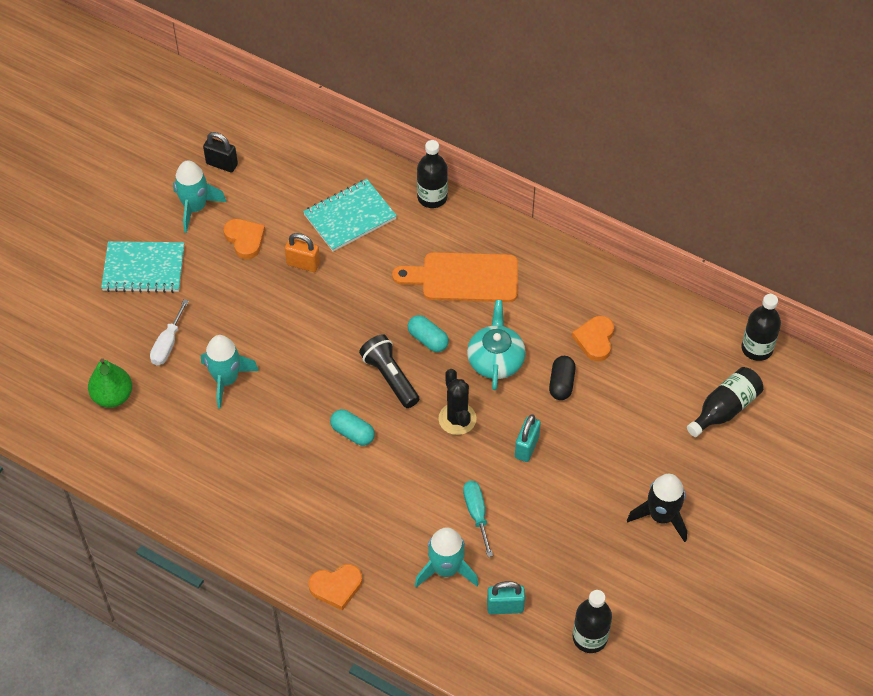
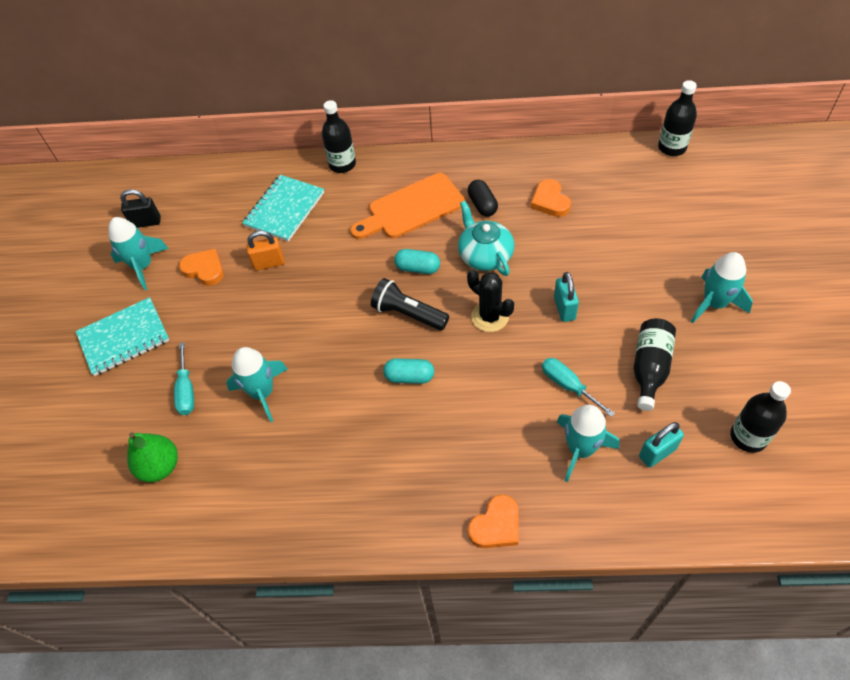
camera: 25 degrees left, 0 degrees up
(168, 344) = (186, 390): white screwdriver -> turquoise screwdriver
(561, 384) = (551, 245): black capsule -> black capsule (482, 205)
(661, 516) = (714, 303): black rocket -> turquoise rocket
(725, 409) = (688, 200): black bottle -> black bottle (649, 368)

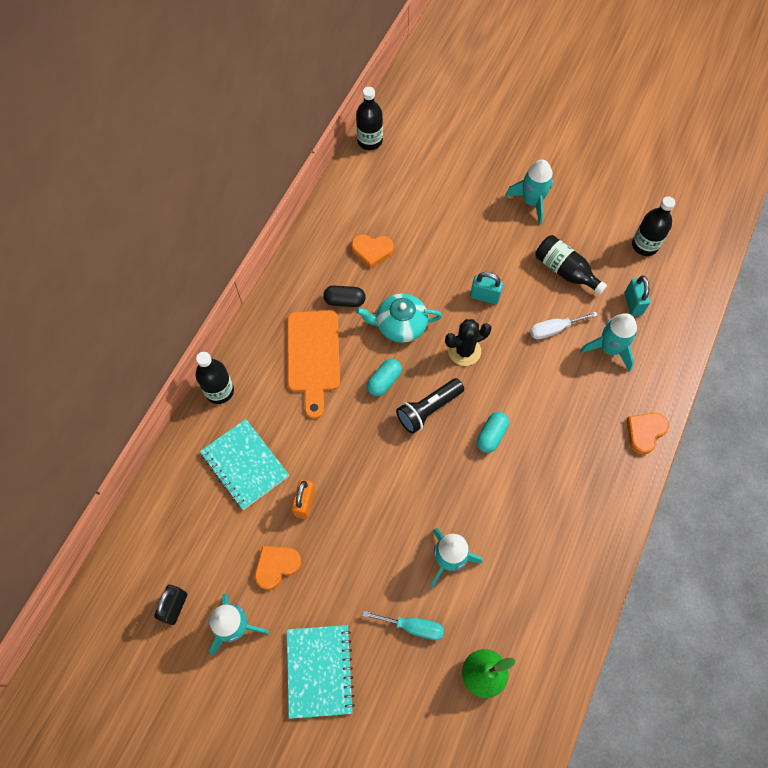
camera: 70 degrees left, 10 degrees up
(496, 525) = (645, 432): orange heart -> orange heart turned 120 degrees counterclockwise
(568, 385) = (554, 329): turquoise screwdriver -> white screwdriver

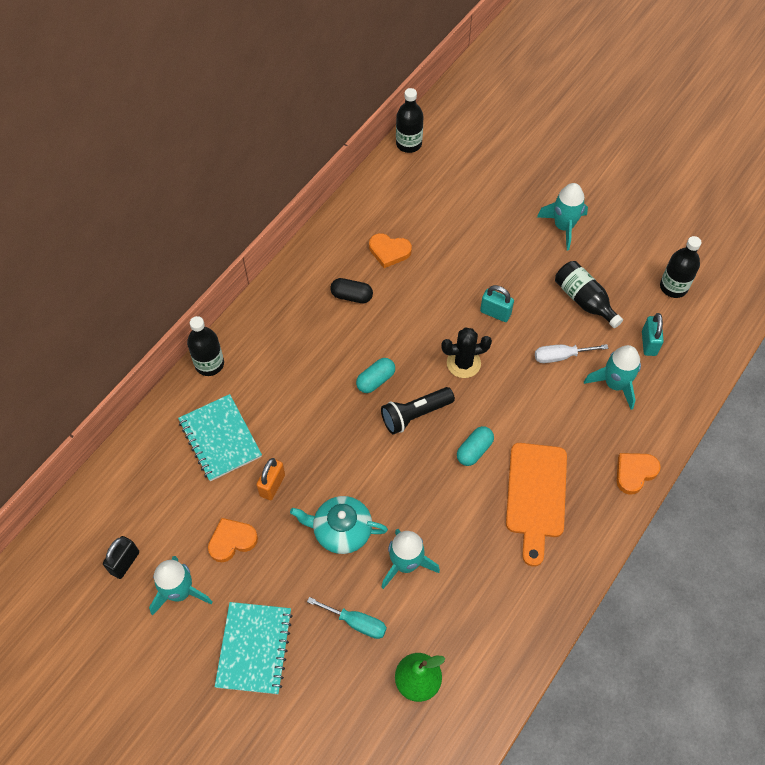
camera: 10 degrees right, 5 degrees down
(313, 356) = (309, 345): orange cutting board -> orange cutting board (536, 496)
(400, 325) = (403, 328): turquoise teapot -> turquoise teapot (341, 530)

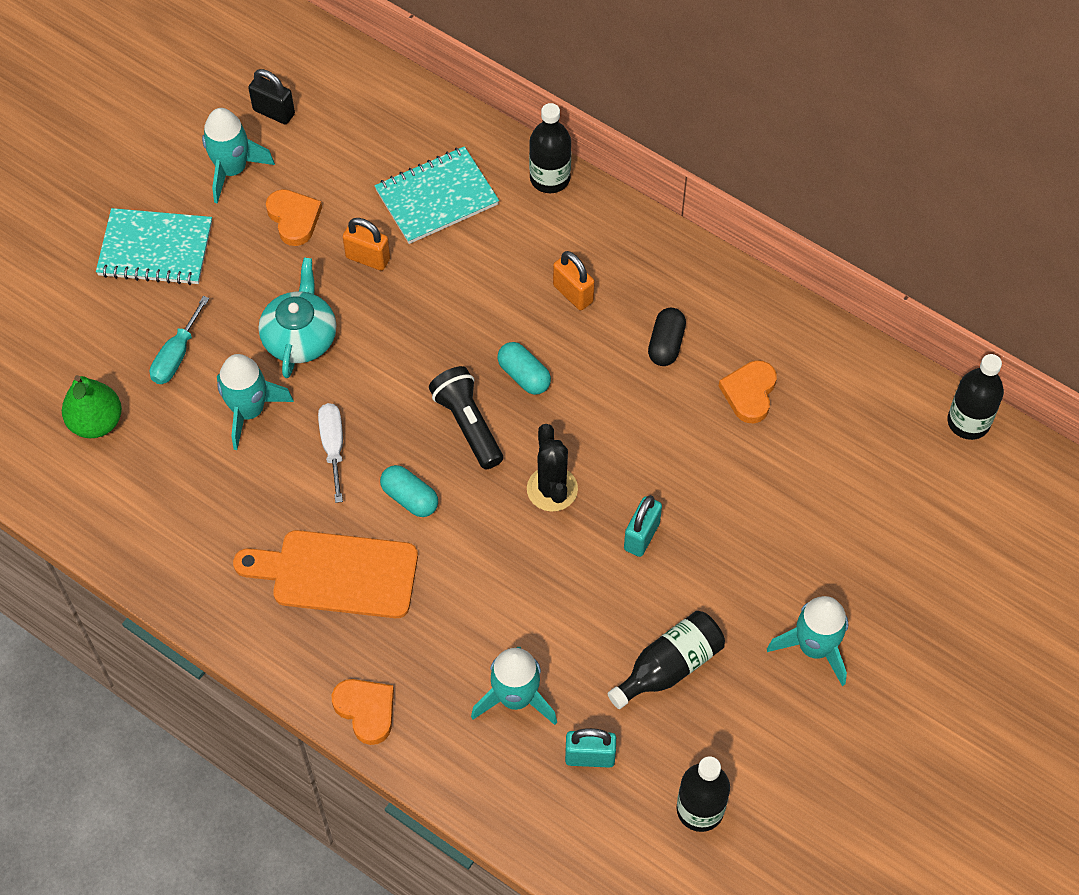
camera: 90 degrees right, 0 degrees up
(309, 350) = (573, 294): none -> orange padlock
(560, 356) = (565, 624): white screwdriver -> white screwdriver (333, 446)

